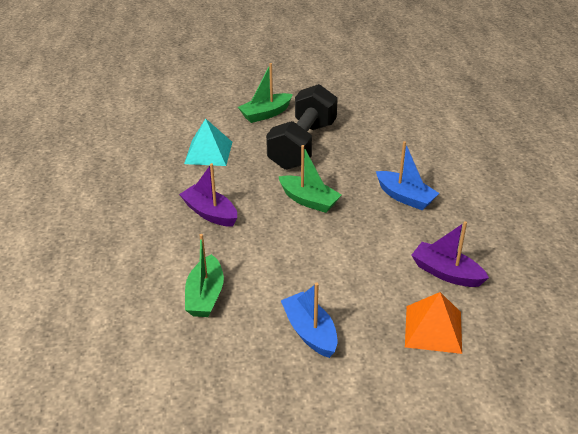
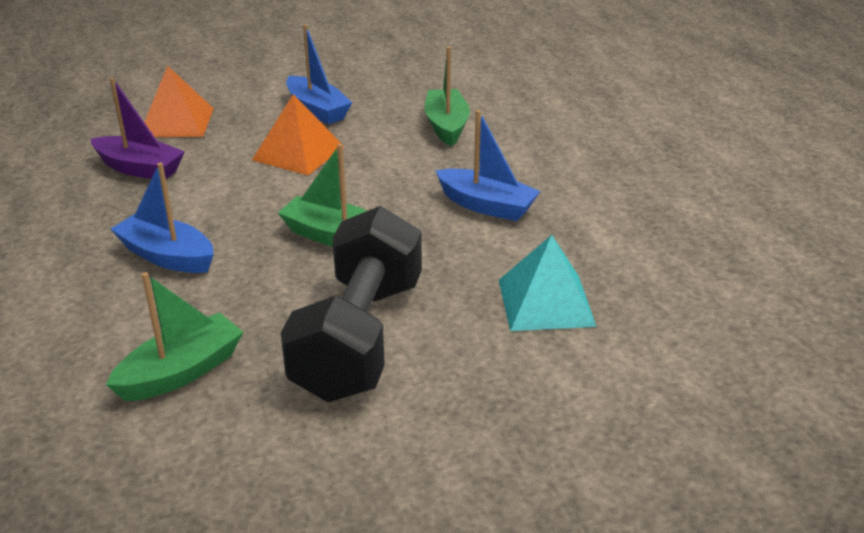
camera: 170 degrees right, 5 degrees down
(210, 213) = (486, 206): purple boat -> blue boat
(266, 114) = (464, 414): green boat -> green boat (181, 372)
(328, 277) = (298, 153): none -> orange pyramid

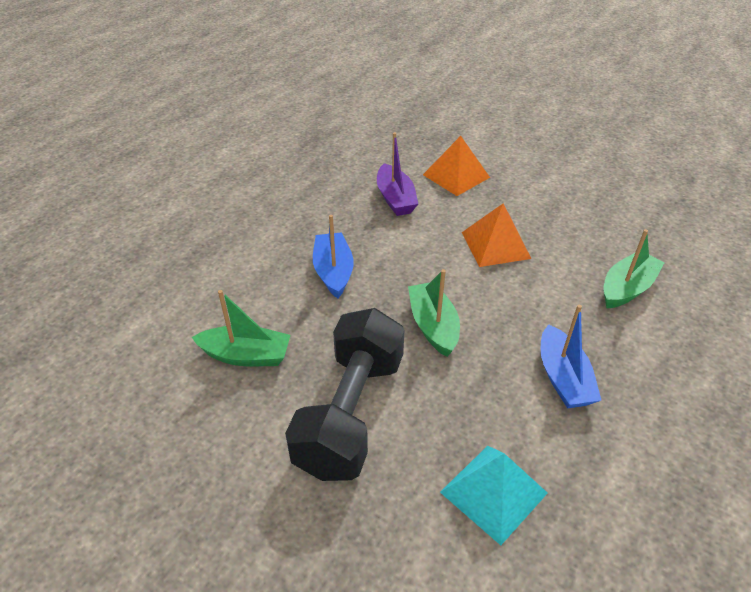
camera: 50 degrees right, 10 degrees up
(317, 110) = (552, 217): blue boat -> none
(359, 338) = (350, 413): black dumbbell -> black dumbbell turned 45 degrees counterclockwise

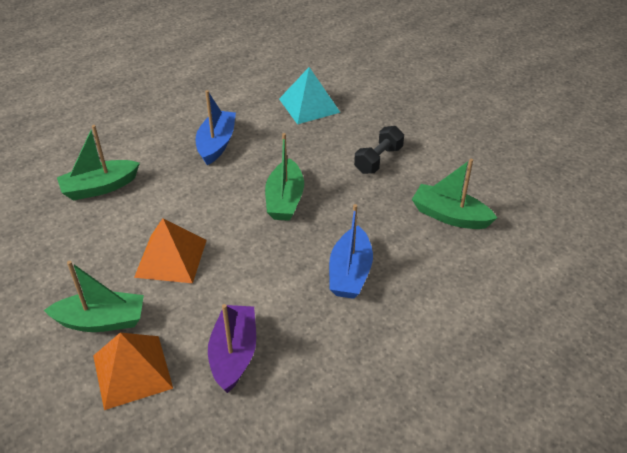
camera: 160 degrees left, 0 degrees up
(350, 413) = (378, 160): black dumbbell -> black dumbbell, size x0.48
(505, 194) = (101, 321): none -> green boat

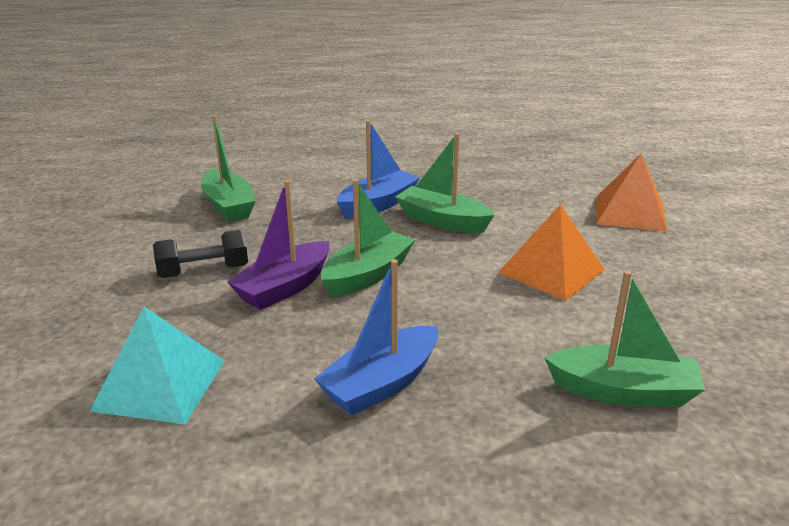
camera: 145 degrees left, 15 degrees down
(101, 321) = (653, 249): green boat -> green boat (442, 221)
(234, 354) = (531, 196): purple boat -> purple boat (284, 287)

